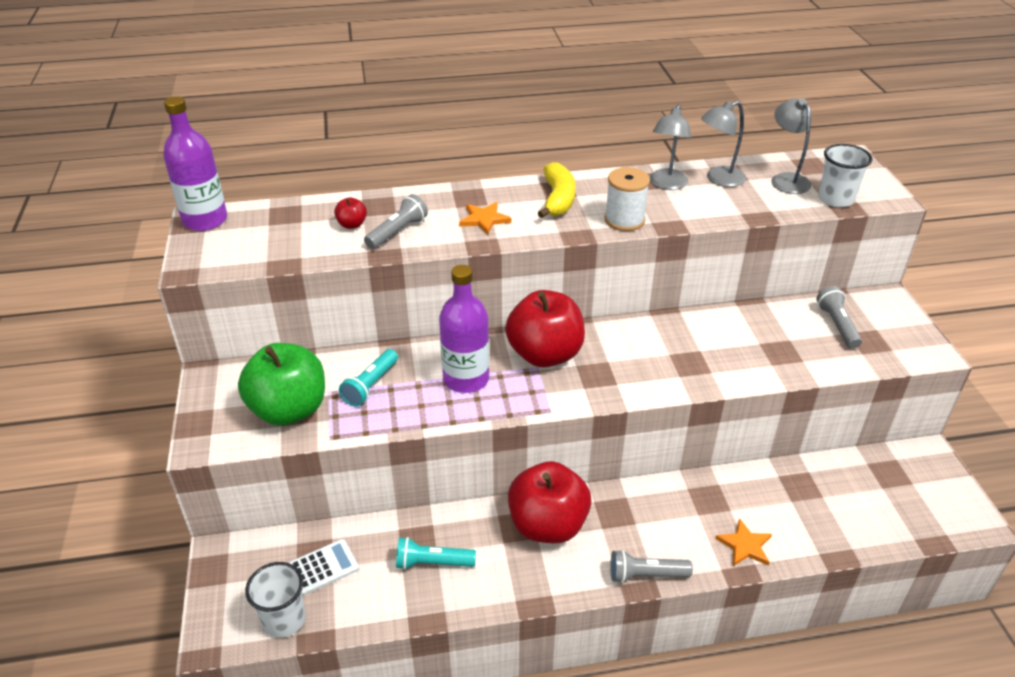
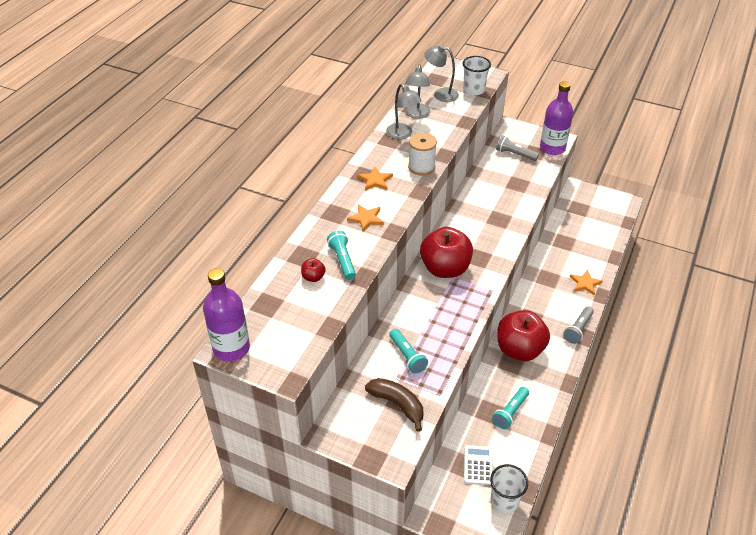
camera: 55 degrees left, 5 degrees up
(289, 410) = (397, 404): green apple -> brown banana
(397, 232) = (342, 260): grey flashlight -> turquoise flashlight
(466, 379) = (437, 311): purple bottle -> purple bottle (552, 148)
(558, 199) = (375, 180): yellow banana -> orange star

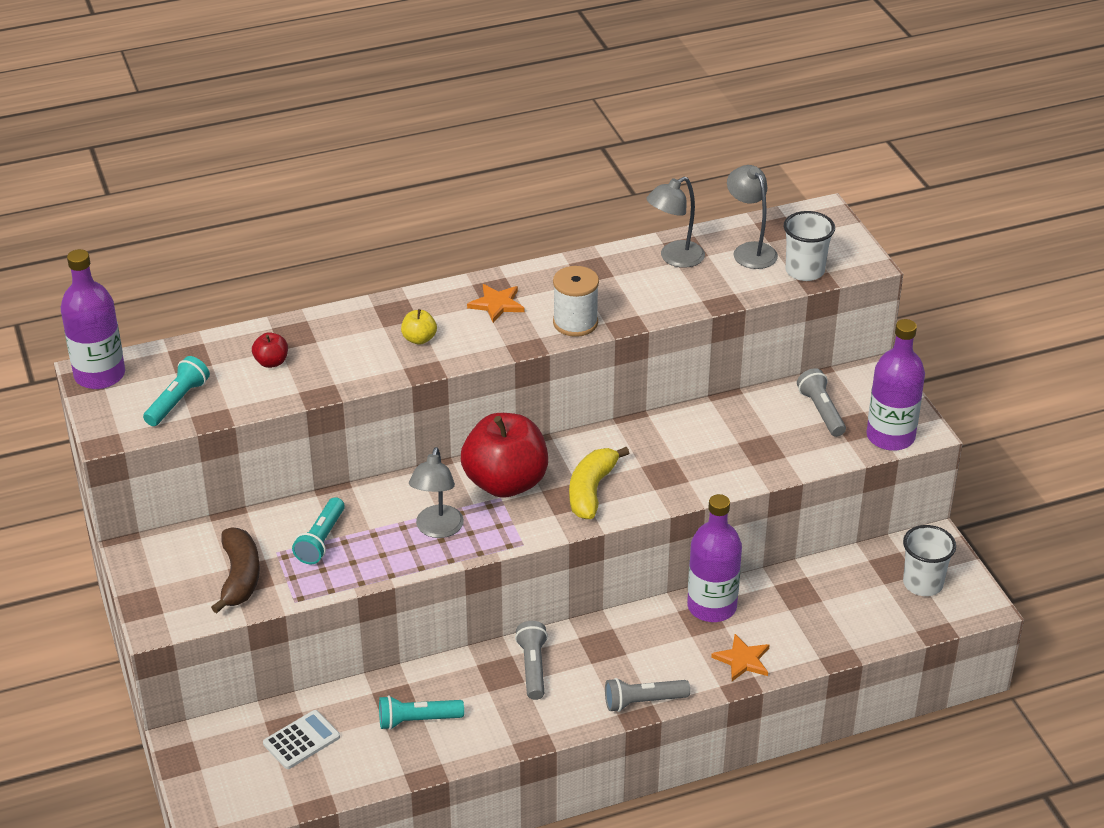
camera: 45 degrees right, 5 degrees down
(342, 260) = (326, 365): turquoise flashlight -> turquoise flashlight (178, 401)
(366, 218) = (419, 339): orange star -> yellow apple
(402, 134) = (616, 271): grey lamp -> grey lamp (437, 529)
(483, 247) = (591, 491): none -> yellow banana
(504, 501) = (276, 794): white cup -> white cup (923, 583)
(519, 349) = (533, 667): red apple -> grey flashlight
(544, 270) = (711, 606): none -> purple bottle

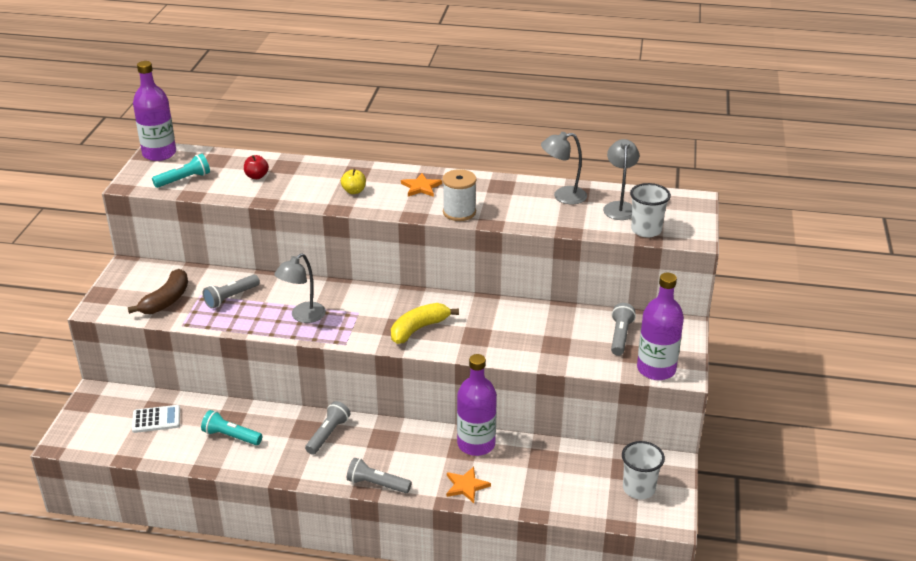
camera: 30 degrees right, 5 degrees down
(321, 540) = (231, 297): turquoise flashlight -> grey flashlight
(505, 483) = (370, 305): red apple -> none

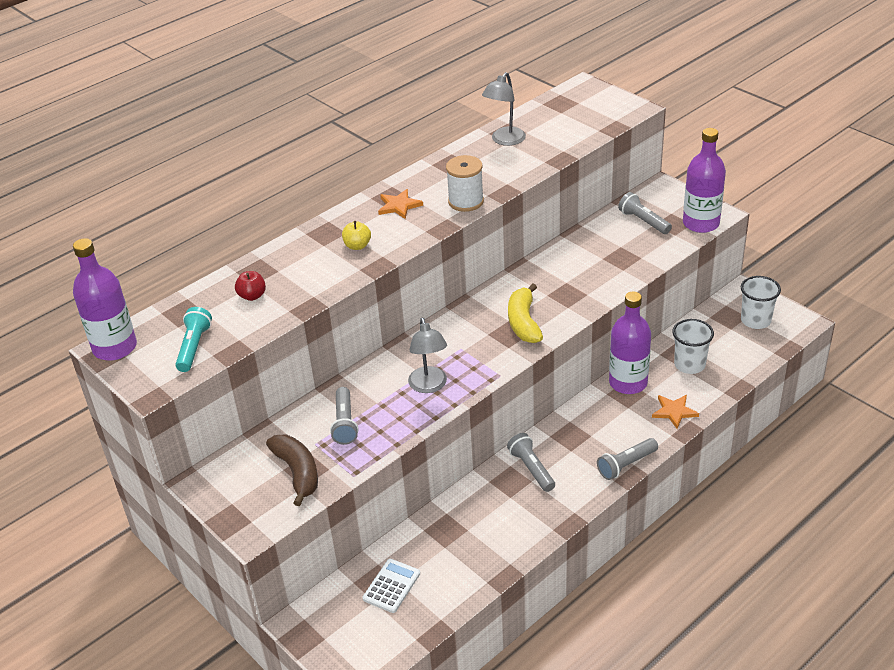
camera: 50 degrees left, 5 degrees up
(231, 436) = (471, 538): turquoise flashlight -> none
(619, 207) = (553, 121): grey lamp -> none
(646, 230) = (600, 124): white cup -> white cup (689, 365)

